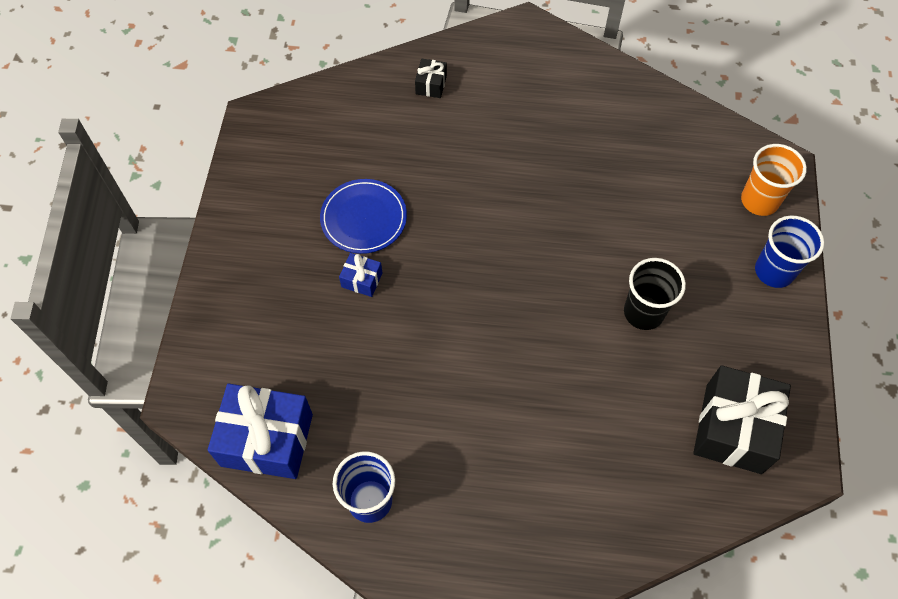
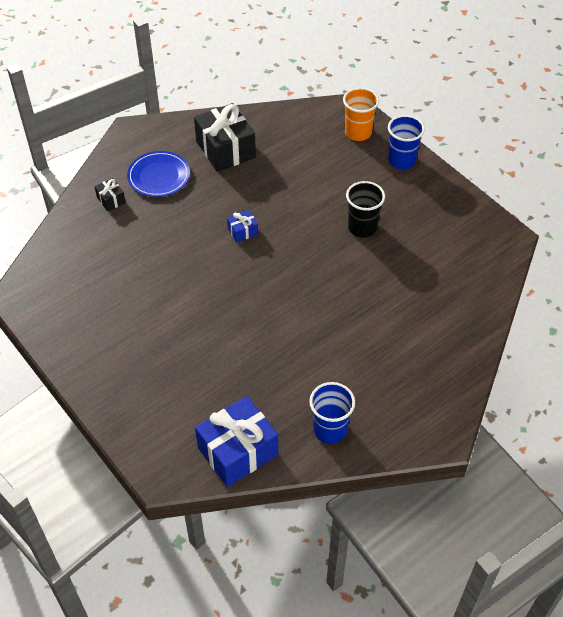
camera: 45 degrees left, 10 degrees down
(362, 280) = (193, 329): blue gift -> blue gift (242, 231)
(364, 218) = (156, 298): blue plate -> blue plate (159, 176)
(733, 428) = (463, 246): black gift -> black gift (225, 149)

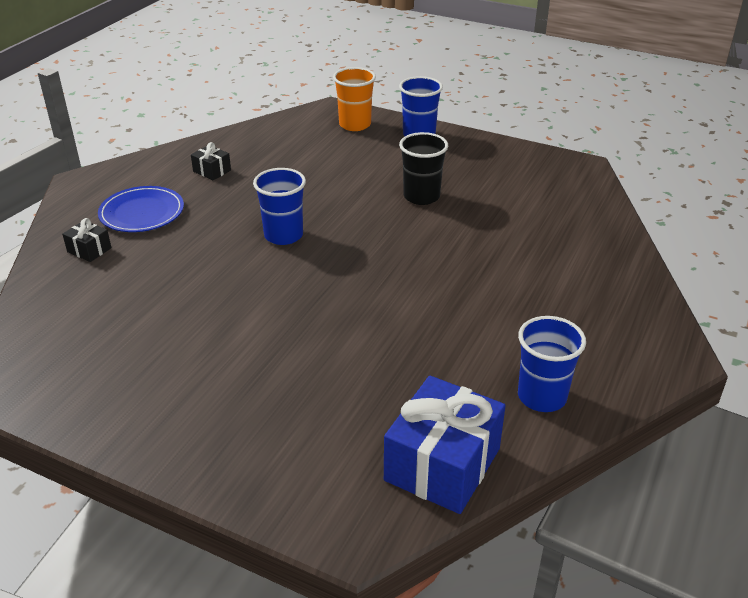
camera: 25 degrees left, 15 degrees down
(225, 149) = (212, 171): black gift -> black gift, size x0.46
(242, 231) = (283, 235): blue gift -> blue cup

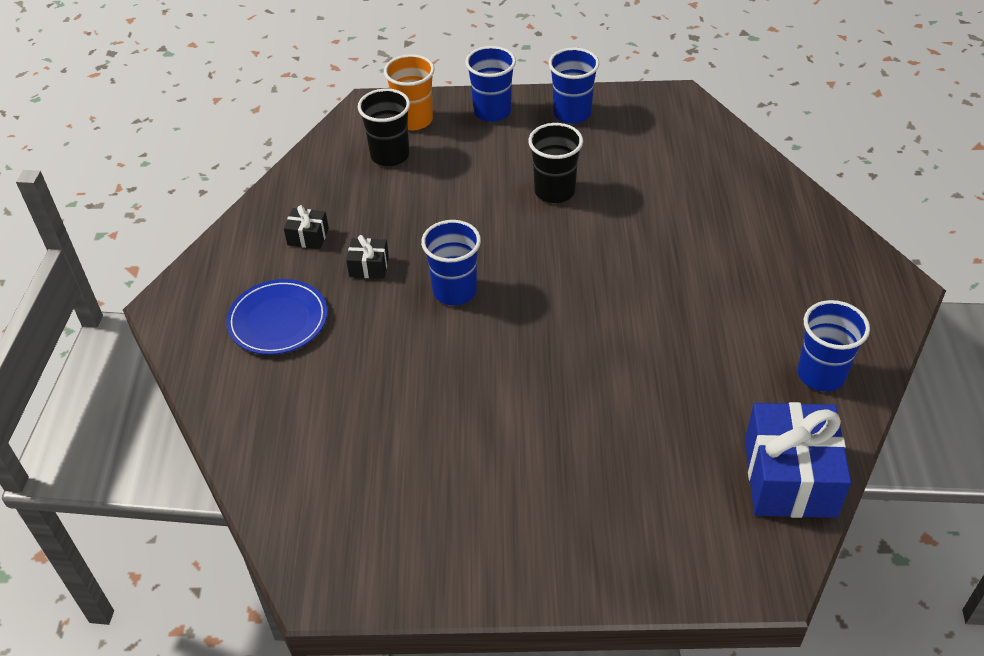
camera: 25 degrees left, 10 degrees up
(89, 250) = (262, 389): black gift -> black gift (369, 267)
(317, 140) = (390, 155): none -> black cup
(482, 152) = (572, 113): none -> blue cup

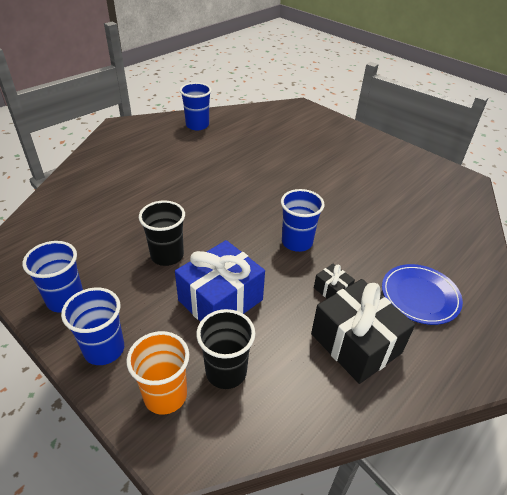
camera: 140 degrees left, 5 degrees down
(308, 237) = (356, 343): black gift -> black gift, size x2.17
(789, 478) = (256, 115): blue gift -> blue gift (220, 300)

